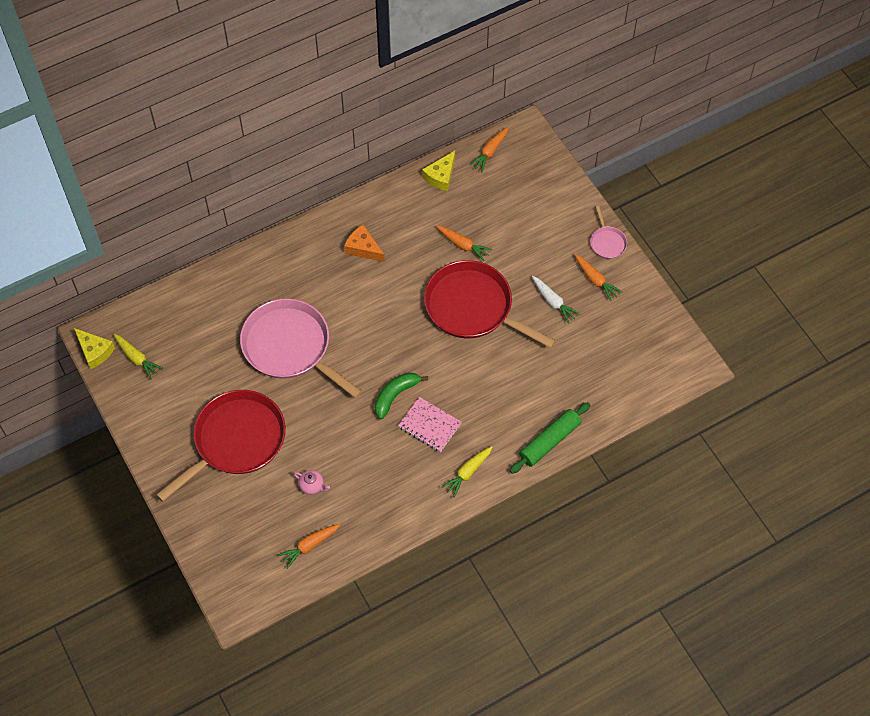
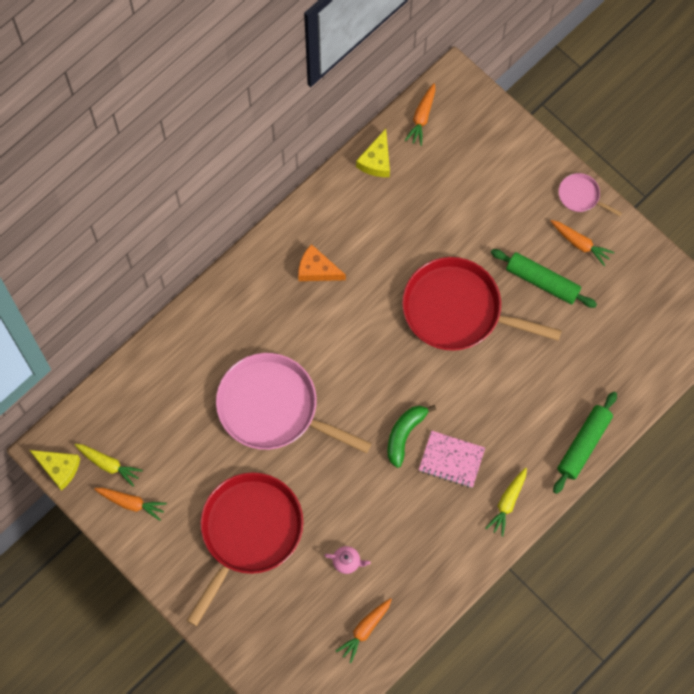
camera: 15 degrees left, 10 degrees up
(463, 245) = (425, 238): orange carrot -> orange carrot (131, 503)
(553, 302) = (542, 281): white carrot -> green rolling pin
(607, 242) = (581, 196): pink pan -> pink pan turned 150 degrees clockwise

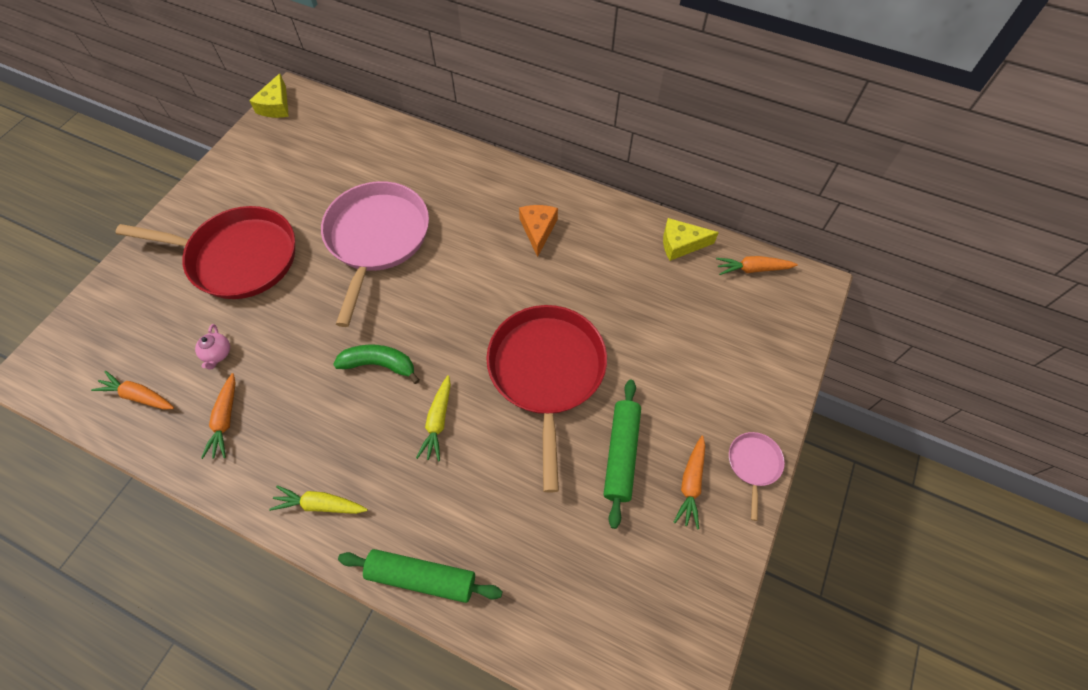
camera: 70 degrees right, 10 degrees down
(109, 464) = (287, 136): yellow carrot -> yellow carrot (438, 422)
(131, 503) = (252, 162): orange carrot -> orange carrot (225, 420)
(451, 460) = (361, 422): pink notebook -> none

